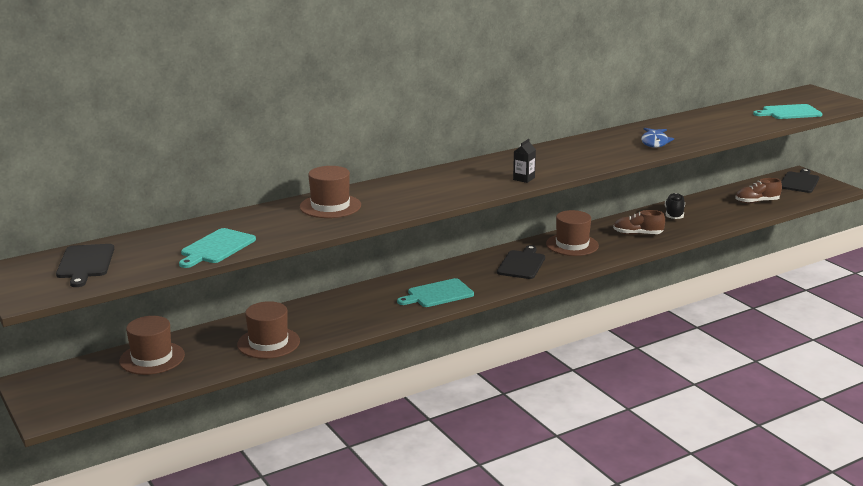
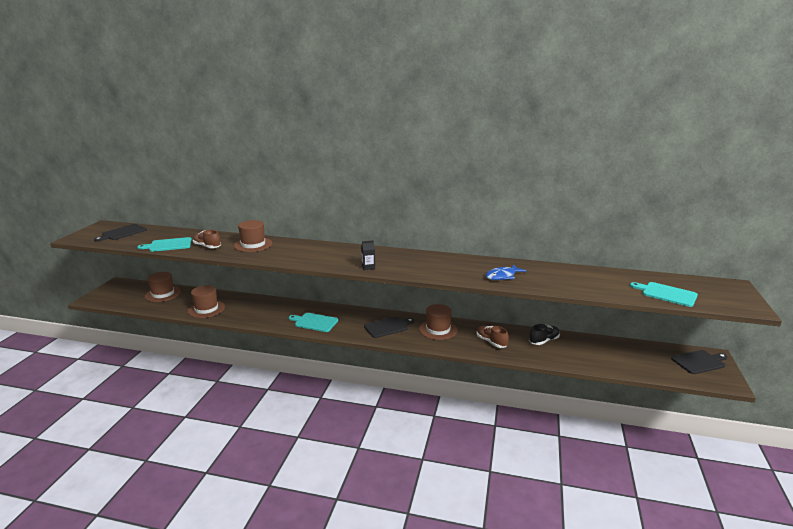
camera: 45 degrees right, 0 degrees up
(757, 202) = (627, 360): brown shoe -> brown shoe (207, 246)

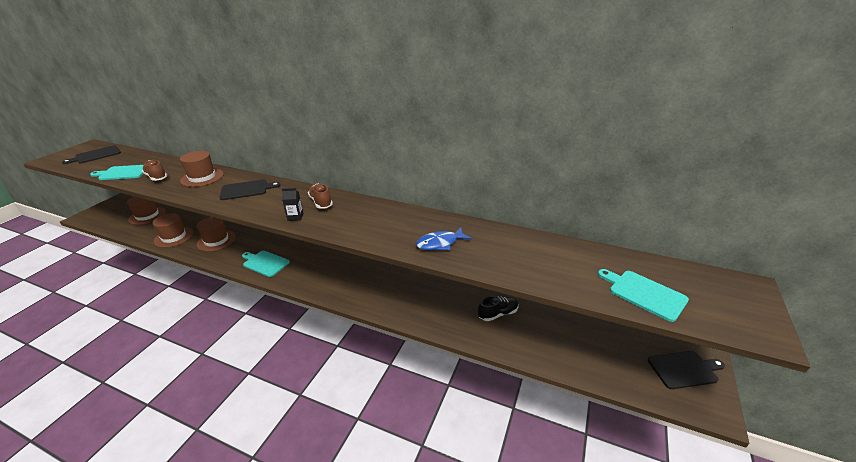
camera: 10 degrees right, 10 degrees up
(387, 327) = (334, 276): black cutting board -> black cutting board (246, 190)
(438, 329) = (386, 285): brown hat -> brown hat (216, 240)
(491, 342) = (436, 309): brown shoe -> brown shoe (321, 202)

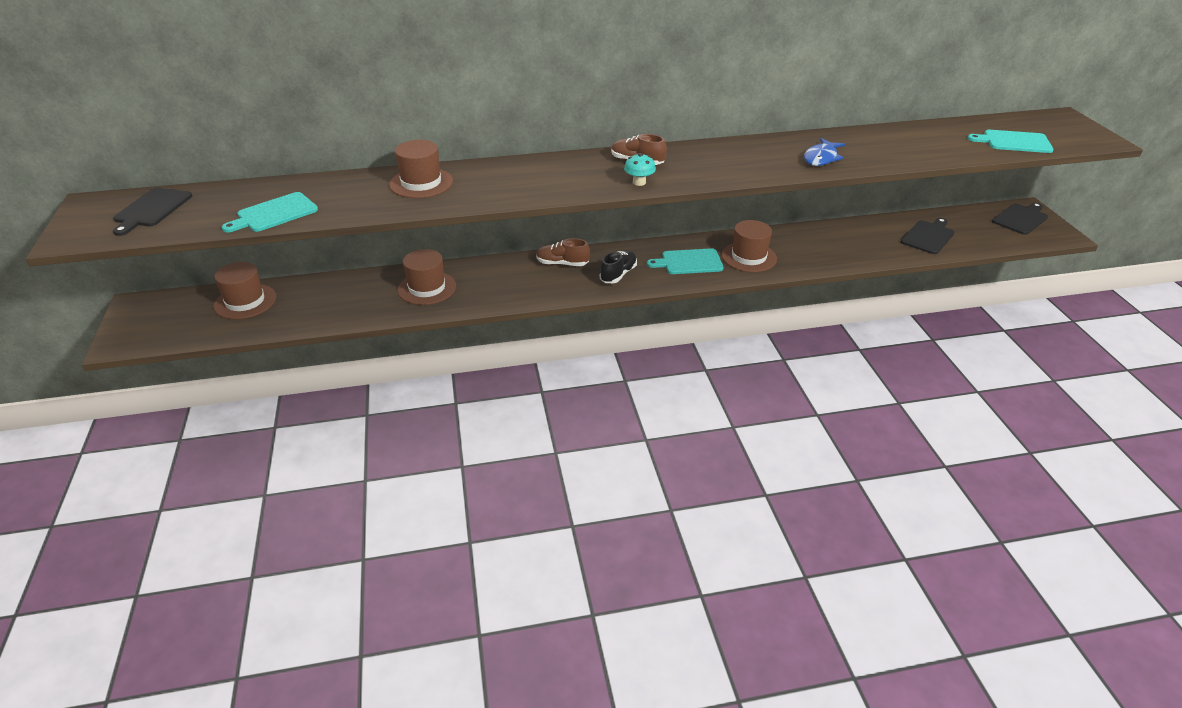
camera: 35 degrees left, 5 degrees up
(156, 177) = (348, 202): brown shoe -> brown shoe (562, 264)
(174, 237) = (351, 307): brown hat -> brown hat (749, 257)
(246, 190) = (517, 177): black cutting board -> black cutting board (928, 236)
(265, 263) = (541, 285): turquoise cutting board -> turquoise cutting board (689, 262)
(295, 217) = (639, 182): black carton -> turquoise mushroom
(498, 314) = (849, 235): black shoe -> black shoe (618, 274)

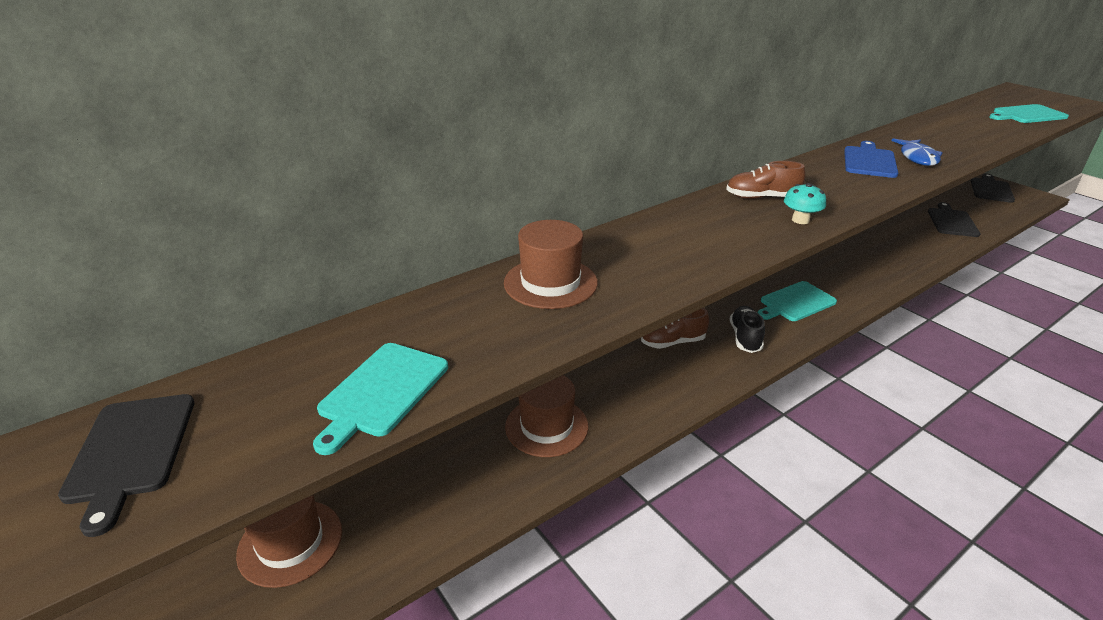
camera: 25 degrees left, 5 degrees down
(749, 257) = (841, 281): brown hat -> none
(773, 152) = (869, 161): none -> blue cutting board

